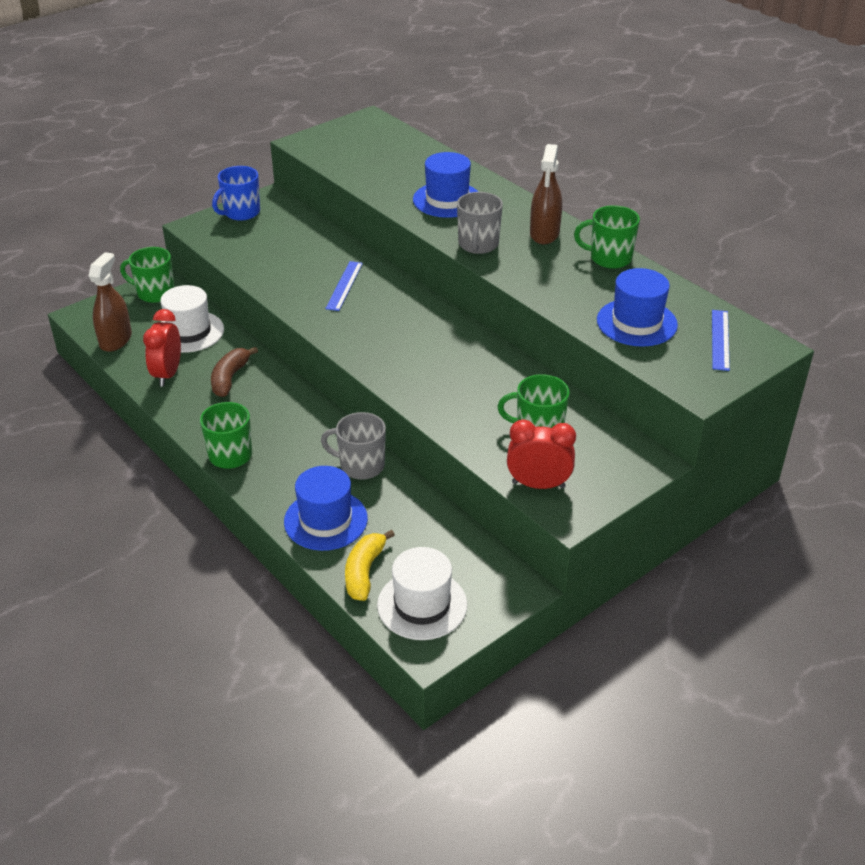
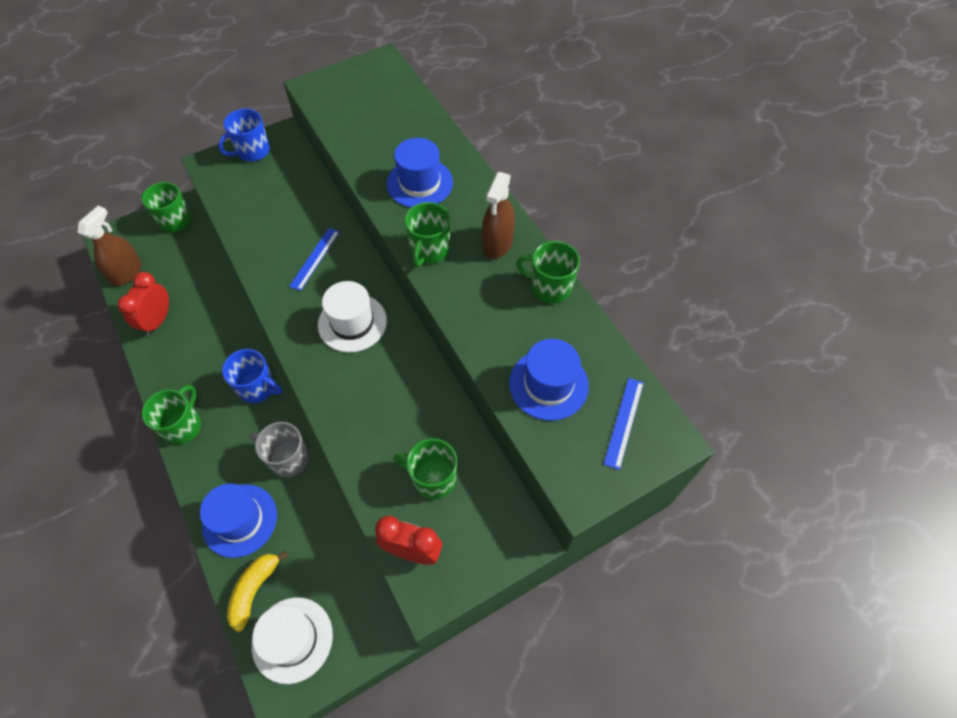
camera: 10 degrees right, 20 degrees up
(189, 332) = (190, 272): white hat -> white hat (352, 323)
(230, 378) = (208, 333): brown banana -> none
(304, 414) = (258, 388): none -> blue mug
(478, 245) = (429, 250): grey mug -> green mug

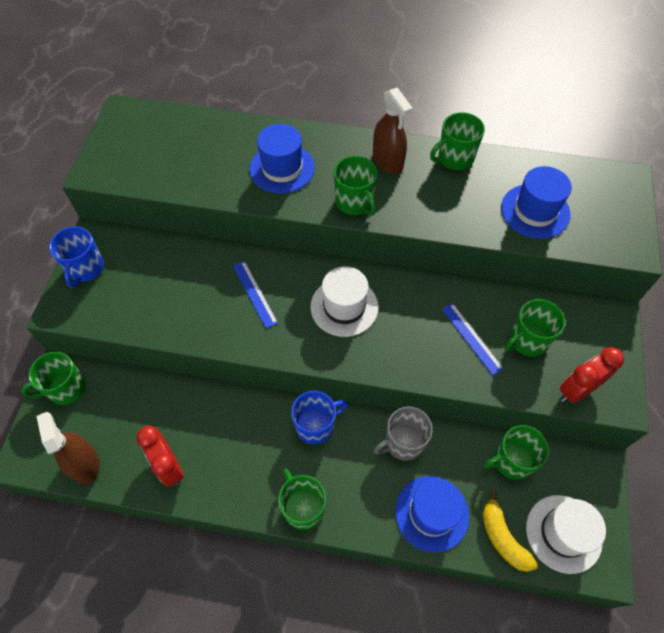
camera: 50 degrees left, 0 degrees up
(333, 553) = (511, 461): none -> green mug
(623, 422) = (596, 192): blue ruler -> blue ruler (471, 338)

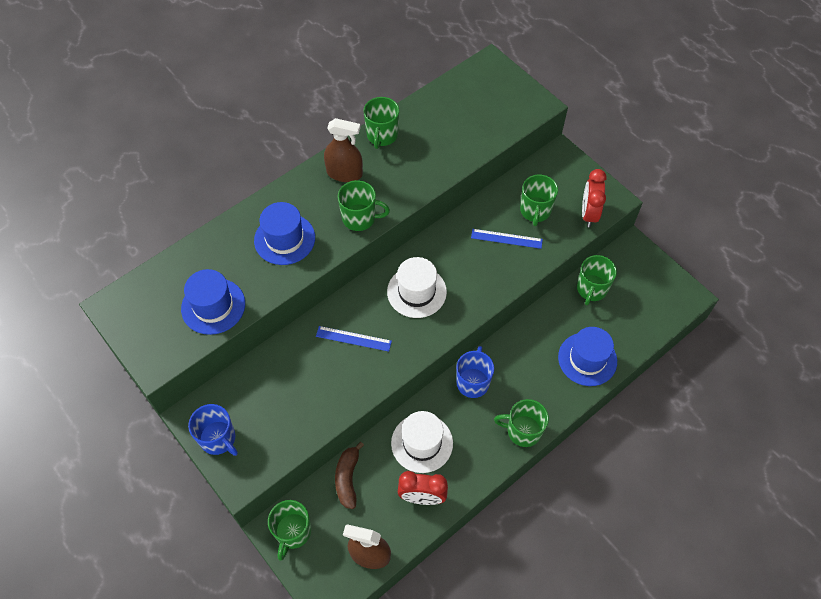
camera: 50 degrees left, 0 degrees up
(143, 394) = (348, 478): none -> brown banana
(403, 443) = (529, 339): grey mug -> none
(502, 537) = (632, 333): yellow banana -> none
(535, 211) = (466, 128): blue hat -> blue hat (213, 306)
(563, 533) = (655, 299): white hat -> white hat (422, 443)

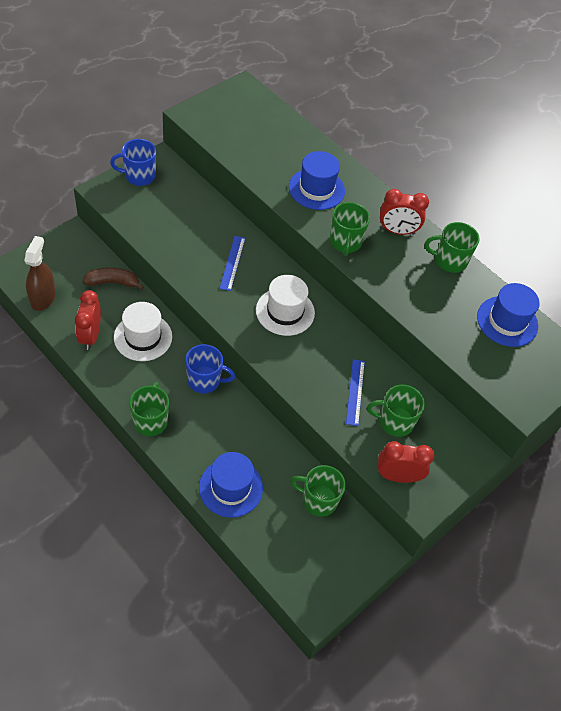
camera: 80 degrees right, 5 degrees down
(213, 306) = (245, 145): blue hat -> blue hat (507, 321)
(218, 439) = (139, 176): blue mug -> blue mug turned 45 degrees clockwise
(293, 532) = (69, 246): green mug -> none
(344, 173) = (397, 231): brown spray bottle -> red clock

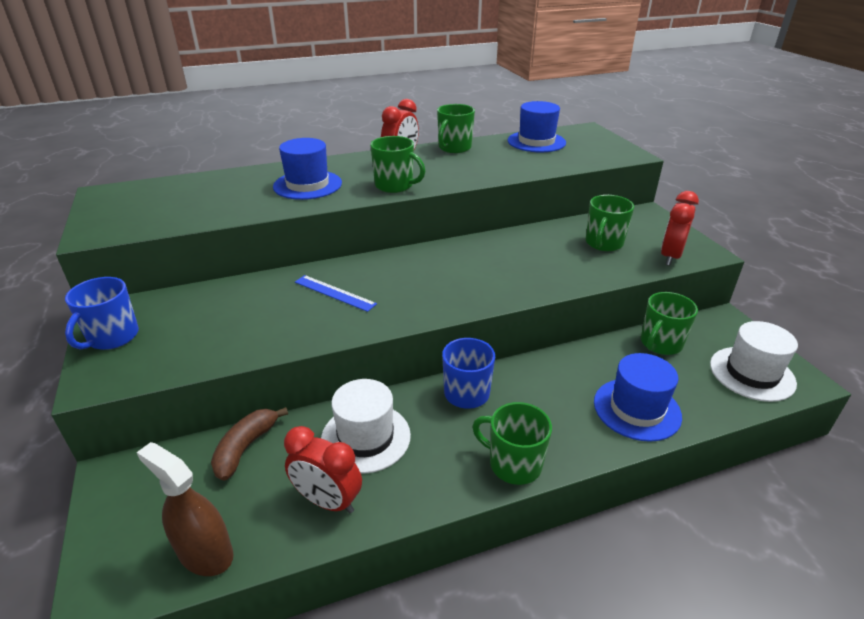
camera: 60 degrees left, 20 degrees down
(285, 311) = (432, 273): white hat -> white hat (752, 373)
(355, 392) = (560, 256): blue ruler -> none

